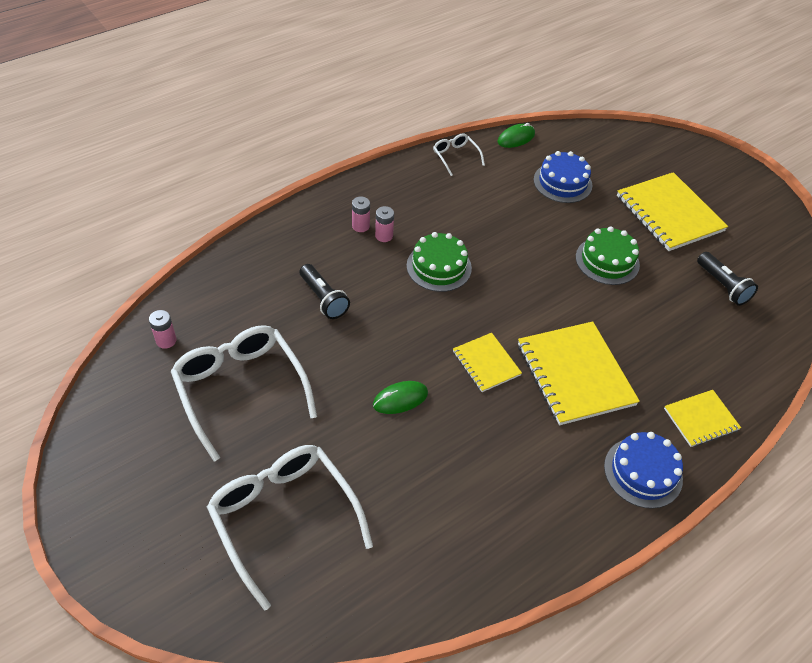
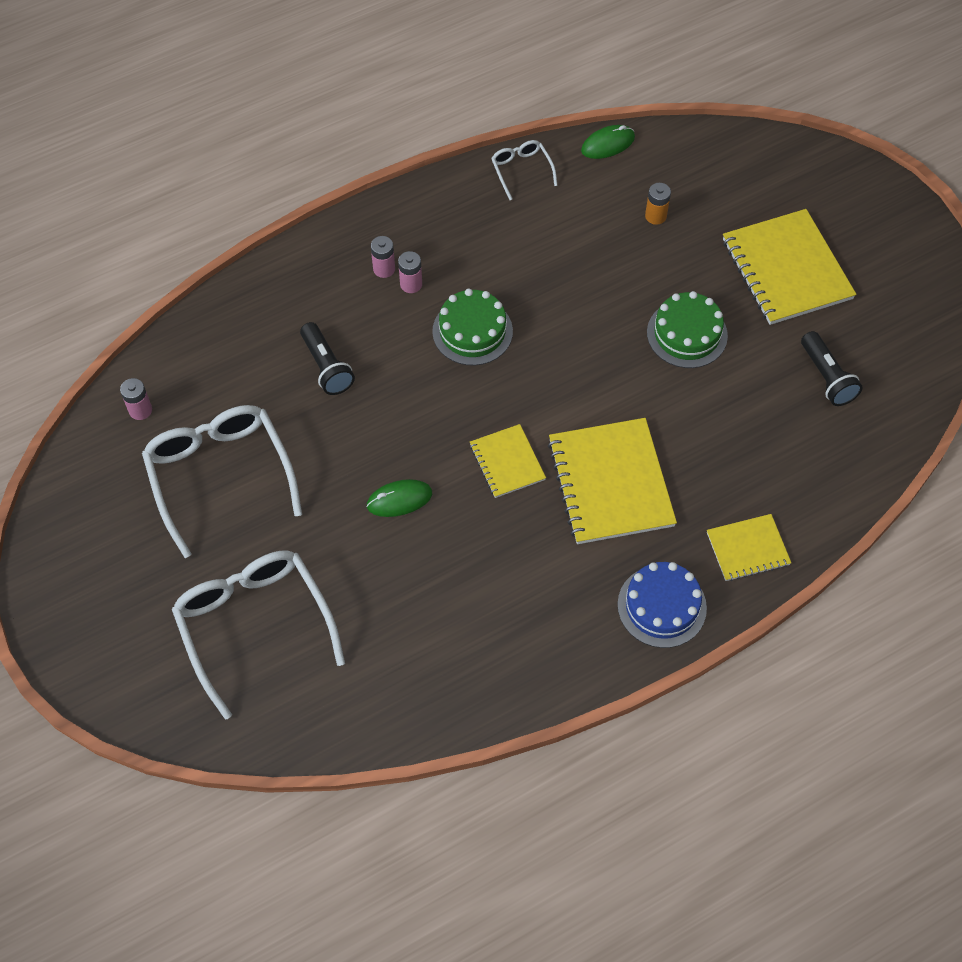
camera: 10 degrees right, 10 degrees up
(562, 182) = (655, 216): blue cake -> orange battery

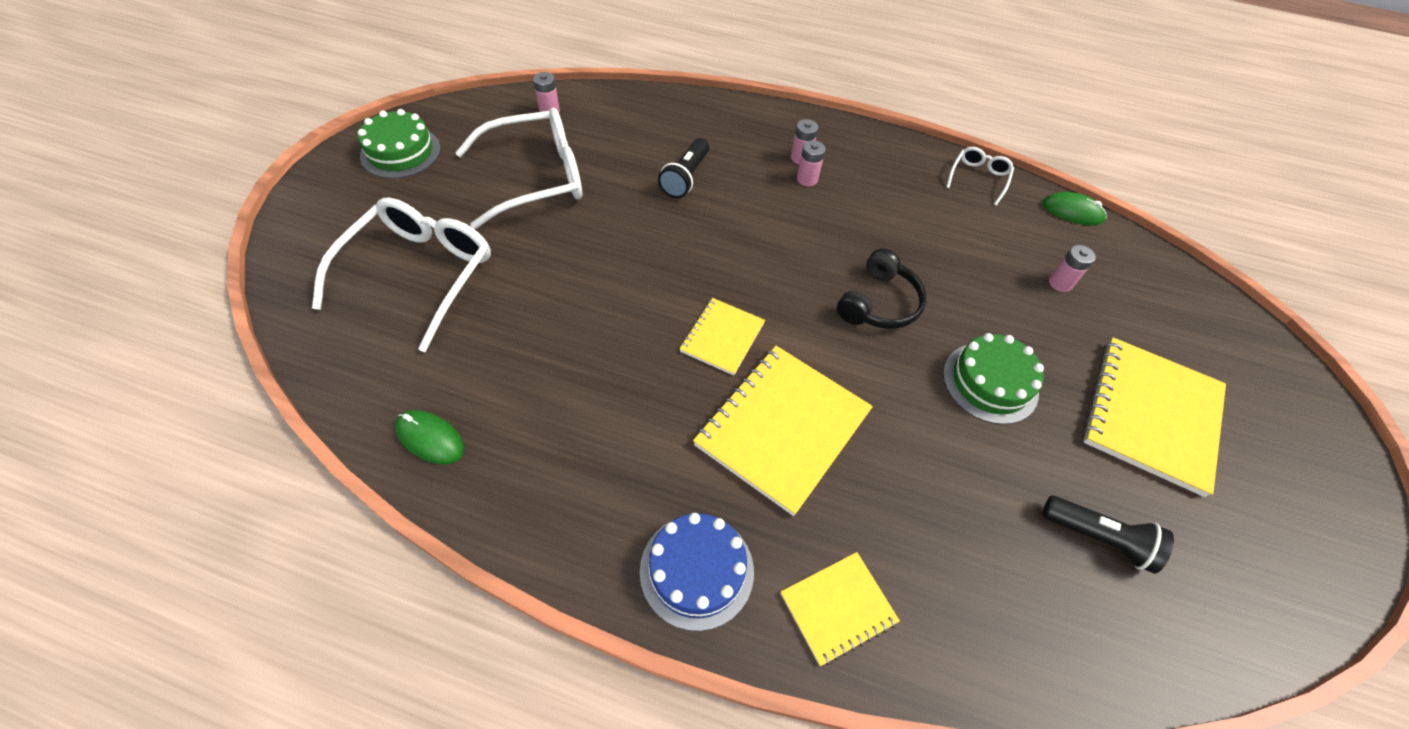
camera: 45 degrees right, 5 degrees down
(220, 476) = (535, 178): white glasses -> white glasses turned 45 degrees clockwise
(399, 499) = (615, 290): green mouse -> green mouse (430, 438)
(472, 331) = (812, 238): green cake -> green cake (400, 152)
(569, 340) = (879, 303): none -> black headphones
(655, 216) = (1060, 283): orange battery -> pink battery
(748, 549) = (838, 608): yellow notebook -> yellow notebook turned 60 degrees counterclockwise
(826, 377) = (1098, 538): black flashlight -> black flashlight turned 90 degrees counterclockwise

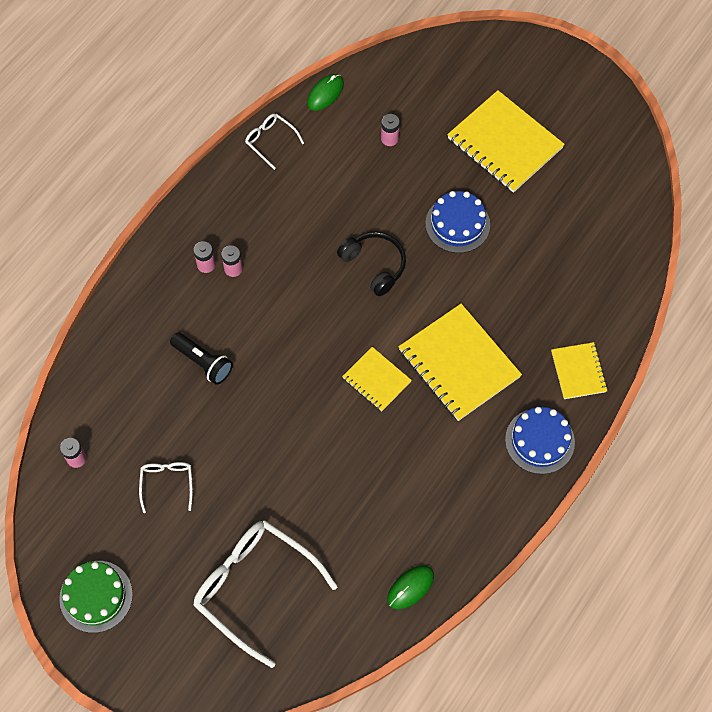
camera: 70 degrees left, 10 degrees up
(535, 178) = (167, 483): white glasses -> white glasses, size x0.47
(990, 382) = (457, 224): green cake -> blue cake
(1098, 538) = (572, 217): black flashlight -> none

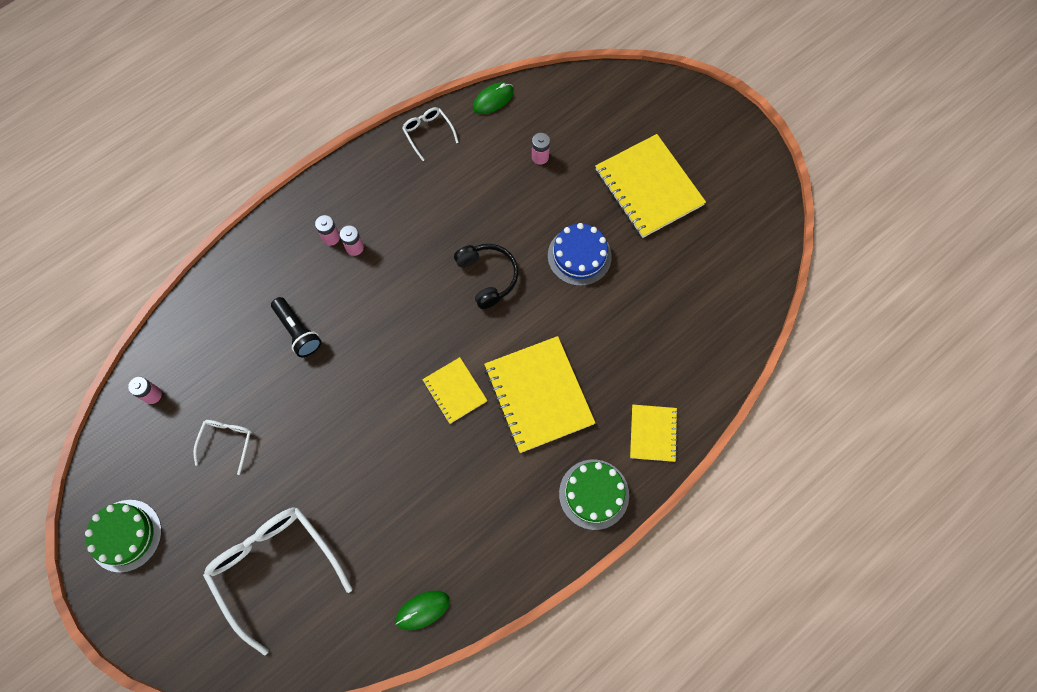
camera: 15 degrees right, 5 degrees up
(539, 441) = (594, 494): blue cake -> green cake

